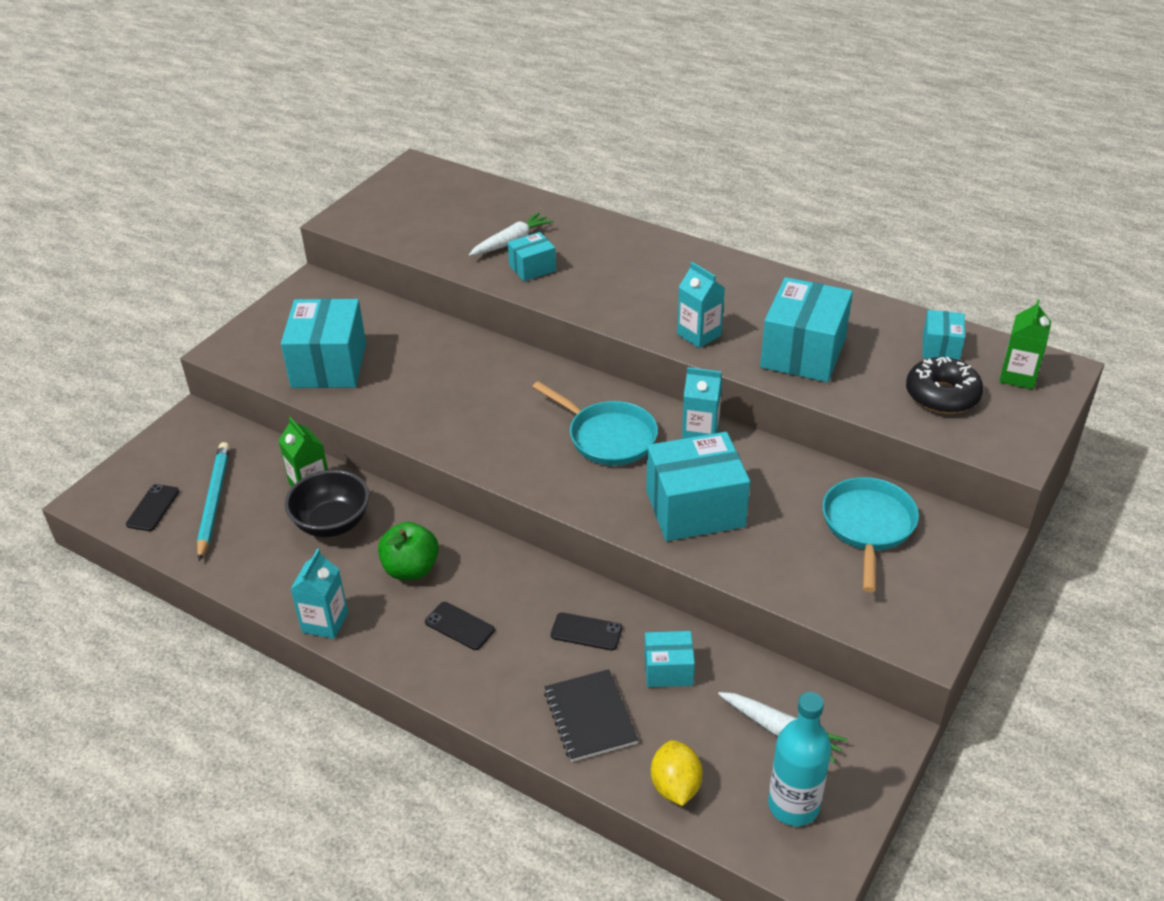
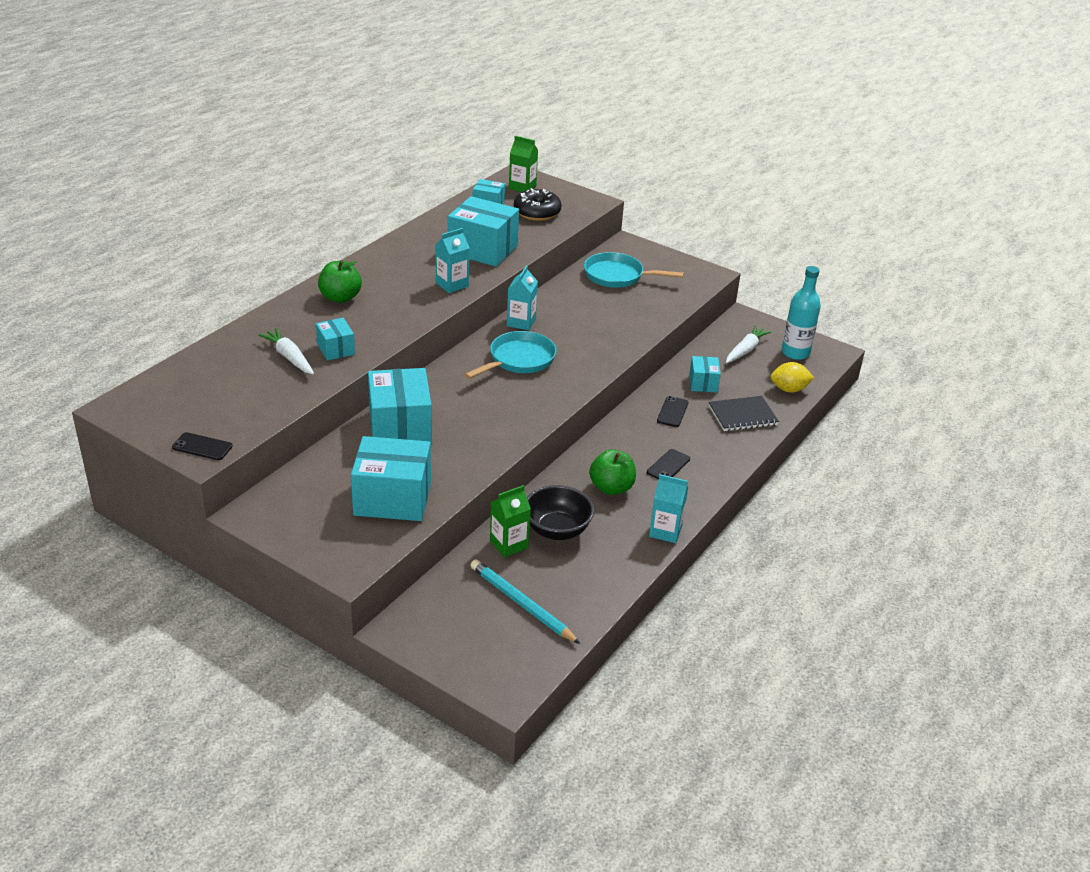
camera: 90 degrees left, 5 degrees down
(153, 508) = (525, 645): black phone -> black phone (202, 447)
(214, 502) = (522, 604): turquoise pencil -> turquoise pencil turned 45 degrees clockwise
(642, 258) = (340, 297): none -> green apple
(695, 508) = (597, 332): turquoise box -> turquoise box (400, 427)

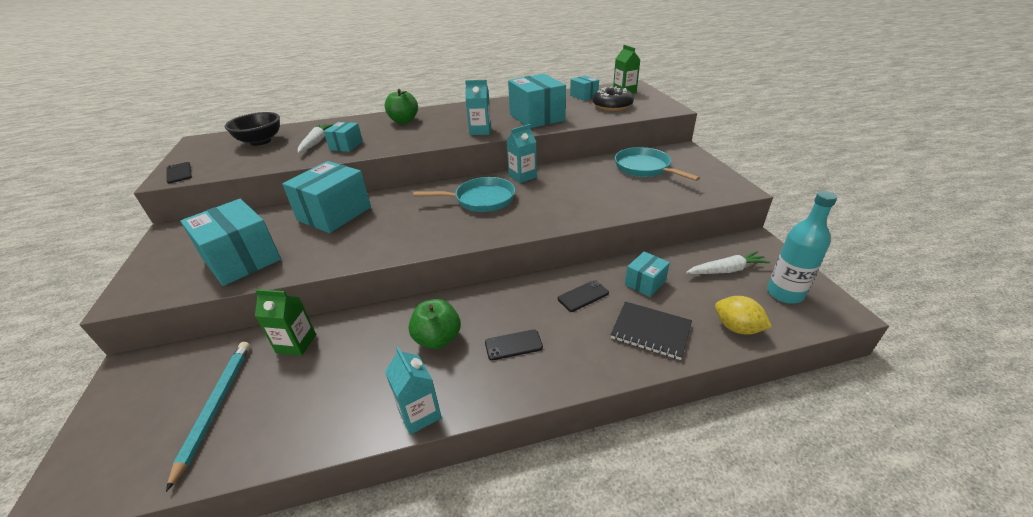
camera: 45 degrees right, 0 degrees up
(557, 530) = (343, 353): black bowl -> black bowl (260, 141)

